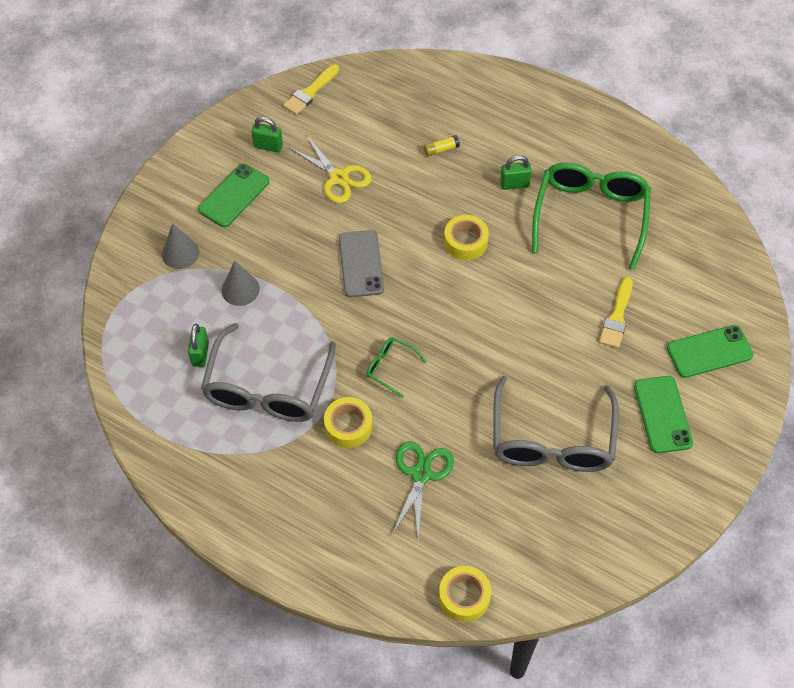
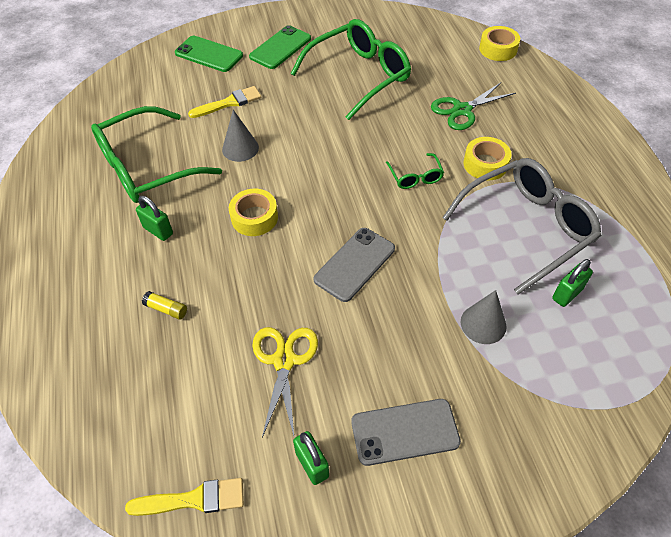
camera: 135 degrees left, 5 degrees down
(180, 253) = (516, 410): grey cone -> grey cone (240, 148)
(234, 195) = (405, 432): green phone -> grey phone
(552, 440) = (359, 76): grey glasses -> green glasses

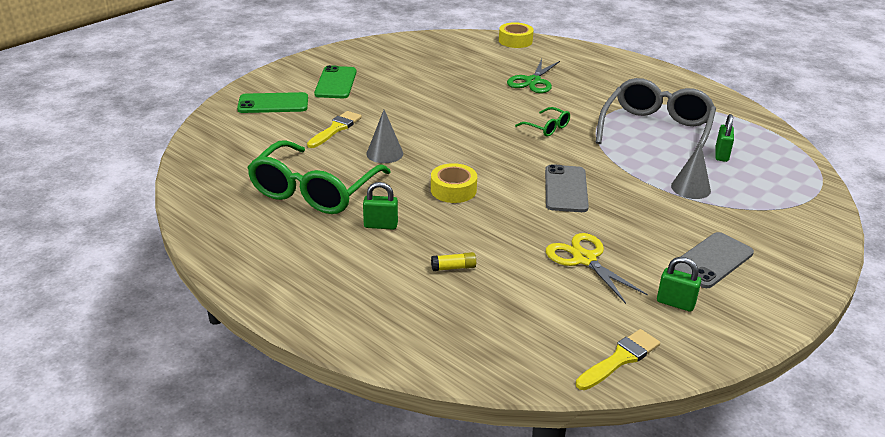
camera: 35 degrees left, 20 degrees down
(359, 76) = (427, 83): green glasses -> none
(485, 164) = (587, 106): yellow tape -> none

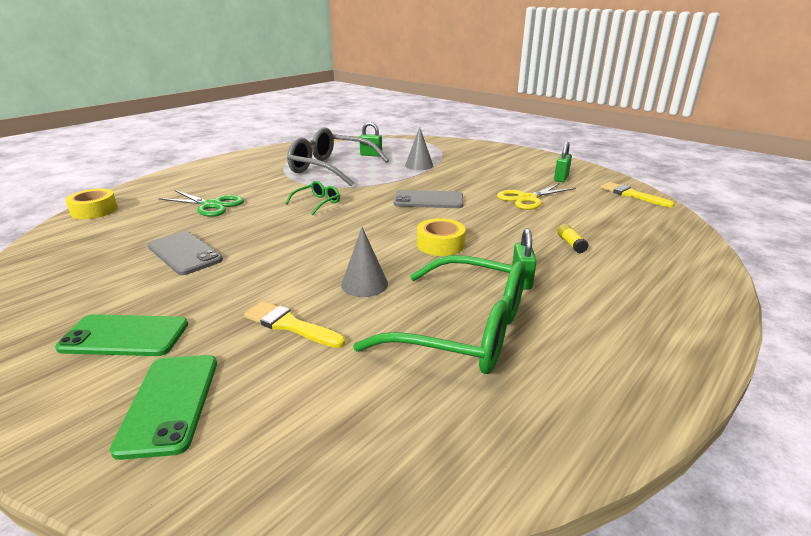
camera: 90 degrees left, 5 degrees down
(712, 260) = (507, 167): grey phone -> grey phone (184, 253)

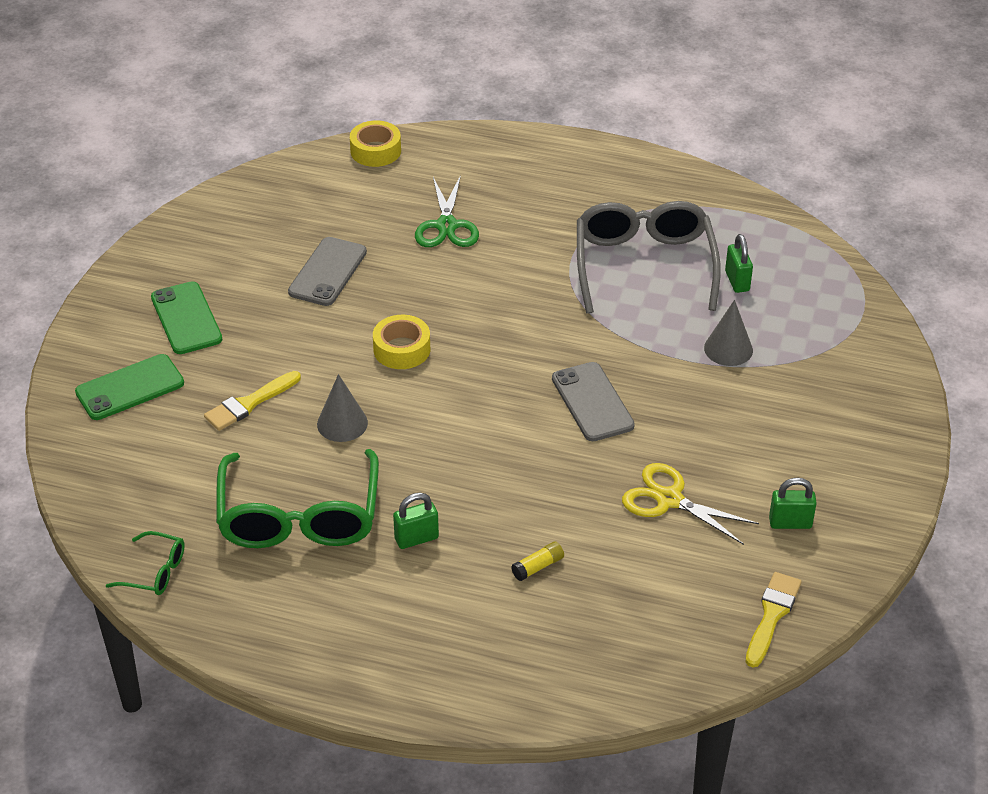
camera: 65 degrees right, 15 degrees up
(290, 325) = (249, 403): yellow brush -> yellow brush turned 135 degrees counterclockwise
(317, 203) = (513, 306): green glasses -> green glasses (155, 572)
(440, 244) = (464, 452): yellow tape -> yellow tape (402, 349)

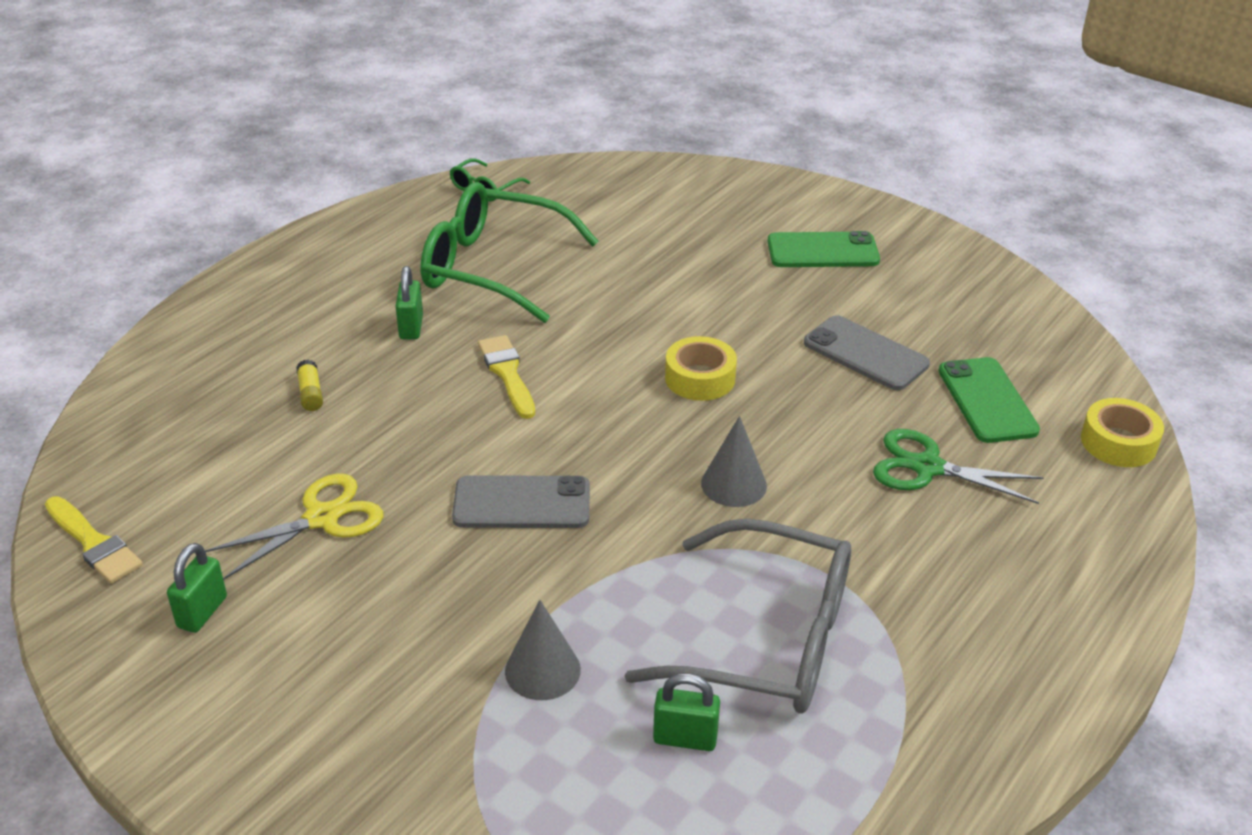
camera: 110 degrees right, 5 degrees down
(130, 388) = (731, 207): green phone -> green phone (987, 400)
(249, 403) = (669, 266): yellow brush -> yellow brush (507, 373)
(342, 423) = (604, 315): grey cone -> grey cone (734, 484)

